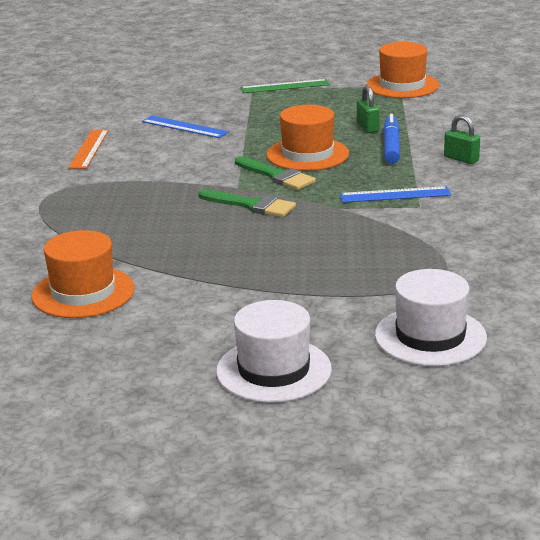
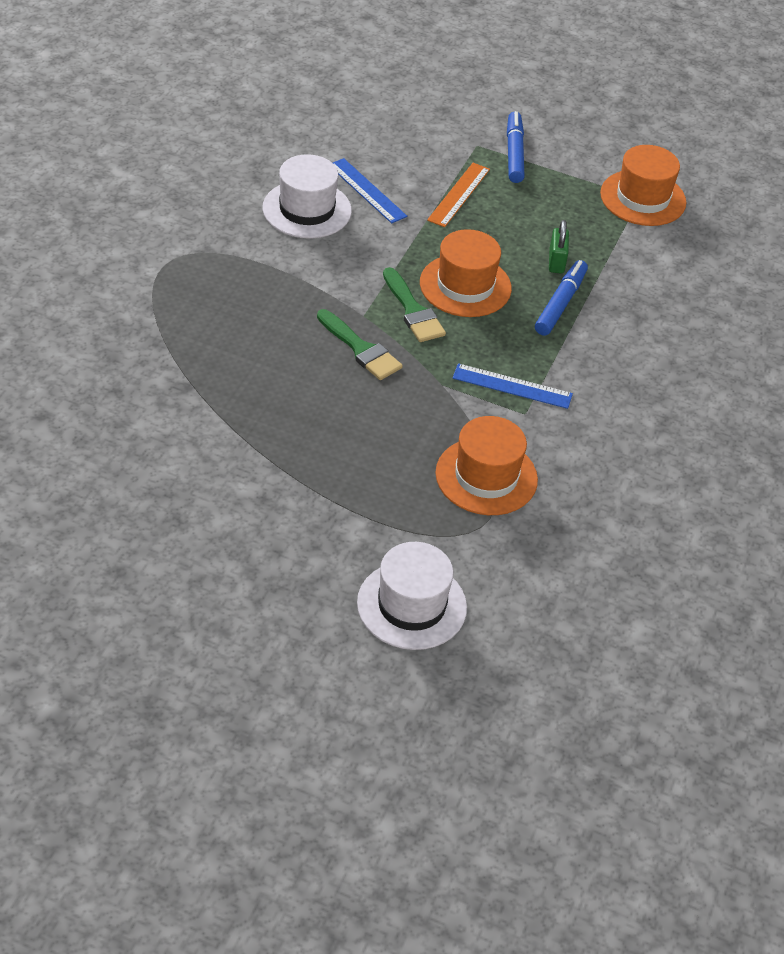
camera: 15 degrees right, 20 degrees up
(83, 292) = (136, 421): orange hat -> orange hat (486, 476)
(89, 149) = (251, 194): orange ruler -> orange ruler (459, 194)
(273, 370) = (247, 593): white hat -> white hat (307, 209)
(285, 86) = (514, 153): green ruler -> blue marker
(461, 159) = (619, 353): green padlock -> none

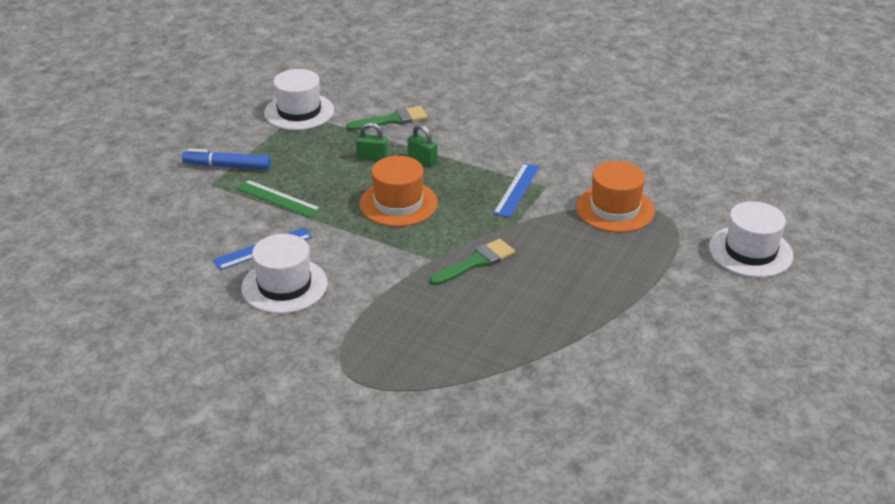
camera: 80 degrees left, 10 degrees down
(413, 310) = (428, 232): green brush -> green brush (392, 120)
(459, 194) = (278, 198): orange ruler -> green ruler
(560, 304) = (422, 160): blue marker -> green padlock
(643, 198) = (299, 112): orange hat -> white hat

